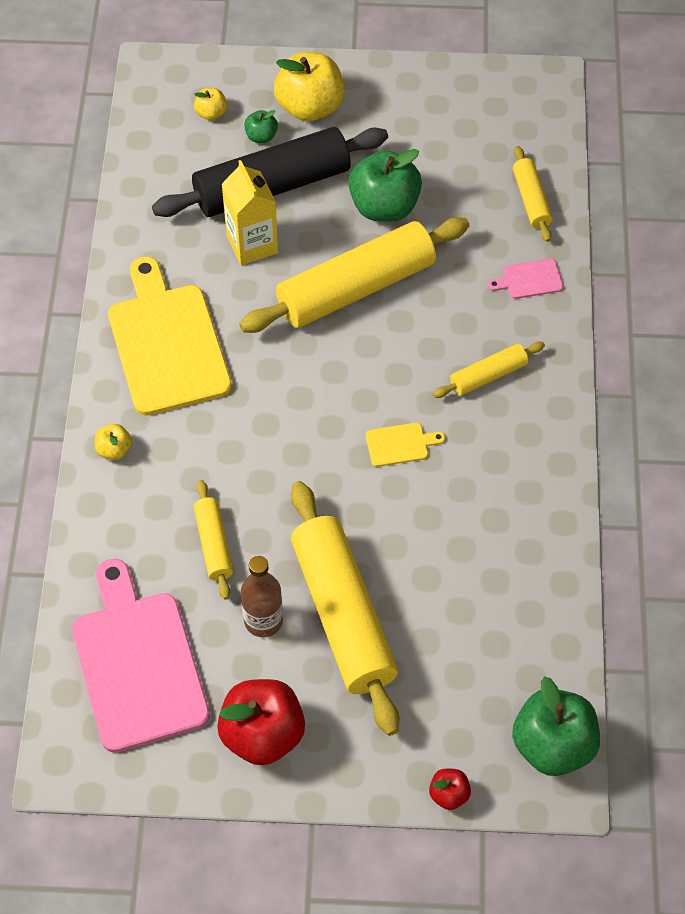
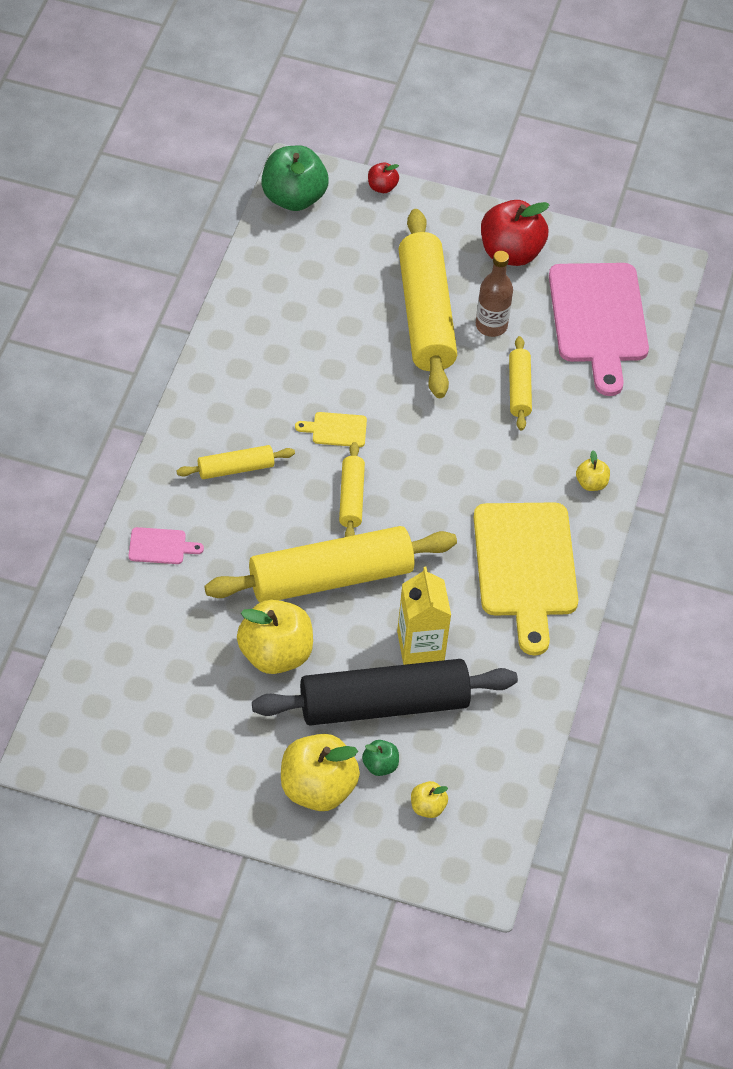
camera: 170 degrees left, 5 degrees down
(384, 207) = (275, 654): green apple -> yellow apple
(531, 200) = (124, 626): yellow rolling pin -> yellow rolling pin (351, 498)

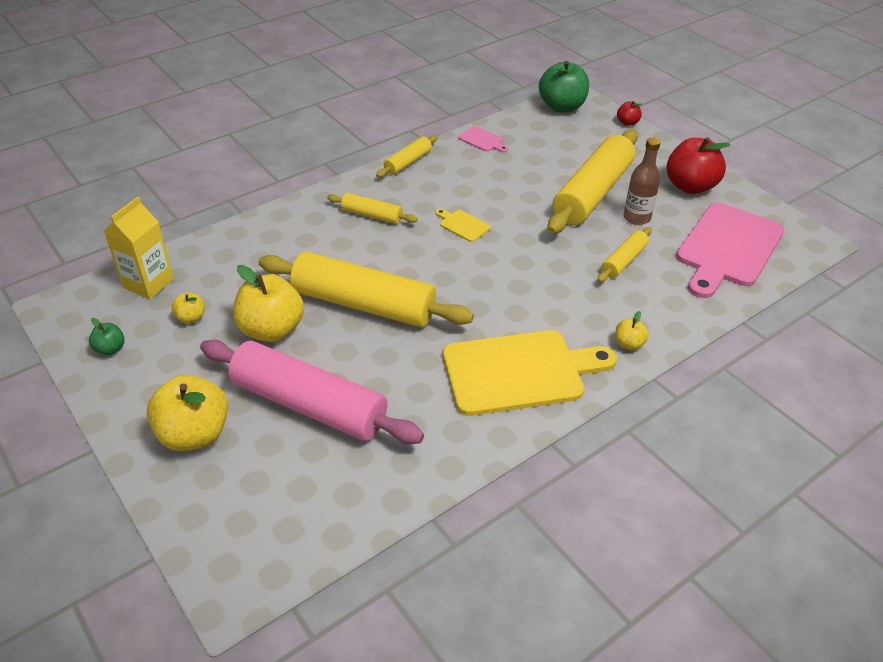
camera: 40 degrees right, 10 degrees down
(160, 546) = (275, 232): pink cutting board -> pink cutting board (482, 140)
(351, 498) = (431, 266): yellow rolling pin -> yellow rolling pin (408, 162)
(380, 766) = (258, 446): green apple -> green apple (110, 349)
(384, 705) = (309, 405): black rolling pin -> pink rolling pin
(420, 646) = (380, 381): yellow carton -> yellow carton (148, 283)
(427, 807) = (258, 501): yellow apple -> yellow apple (191, 318)
(525, 567) = (519, 372): yellow cutting board -> yellow cutting board turned 135 degrees counterclockwise

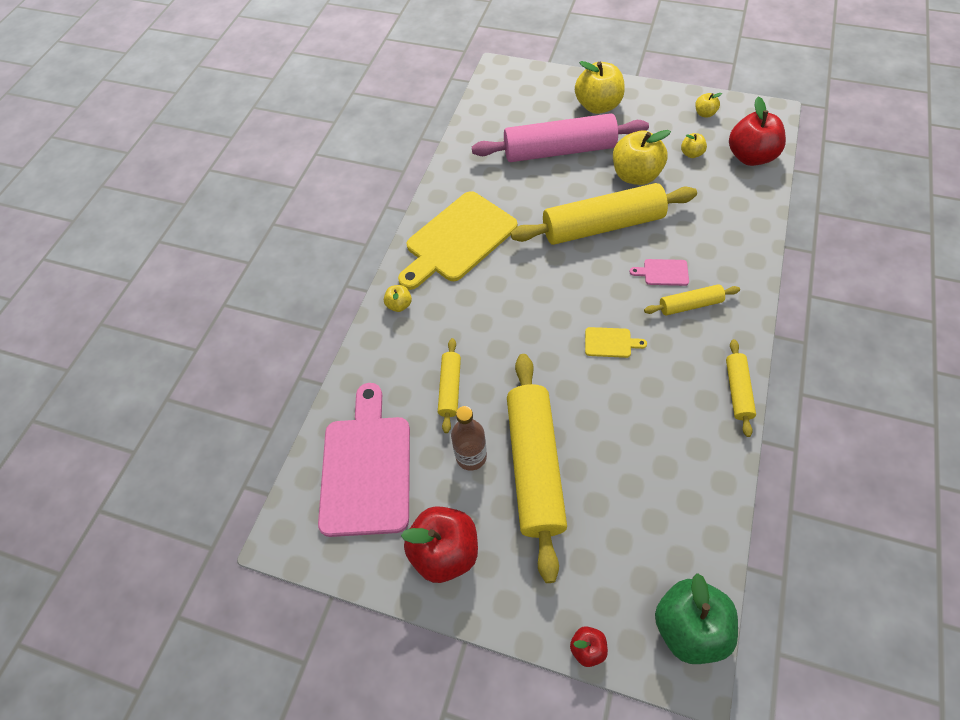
camera: 150 degrees right, 15 degrees up
(110, 349) = (704, 113): green apple -> yellow apple
(148, 283) = (750, 157): yellow carton -> red apple
(482, 140) = (709, 480): pink cutting board -> pink cutting board (663, 272)

